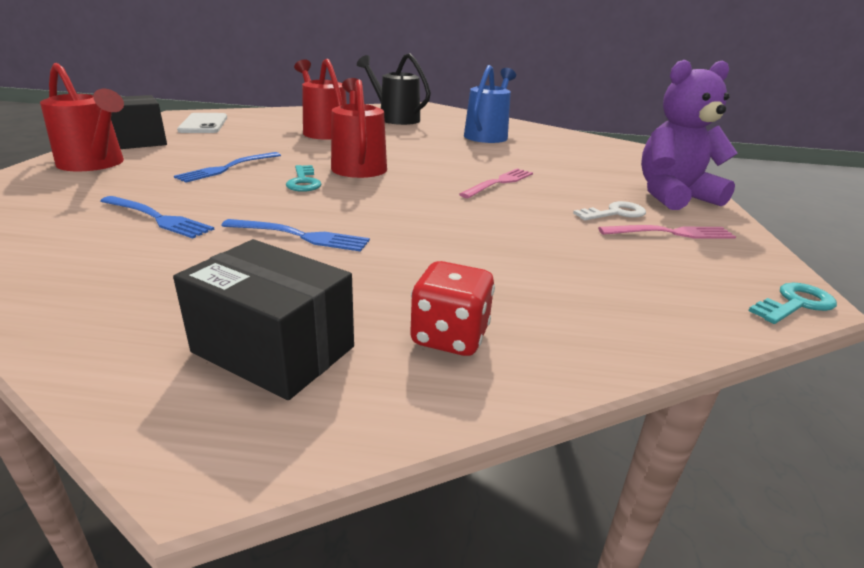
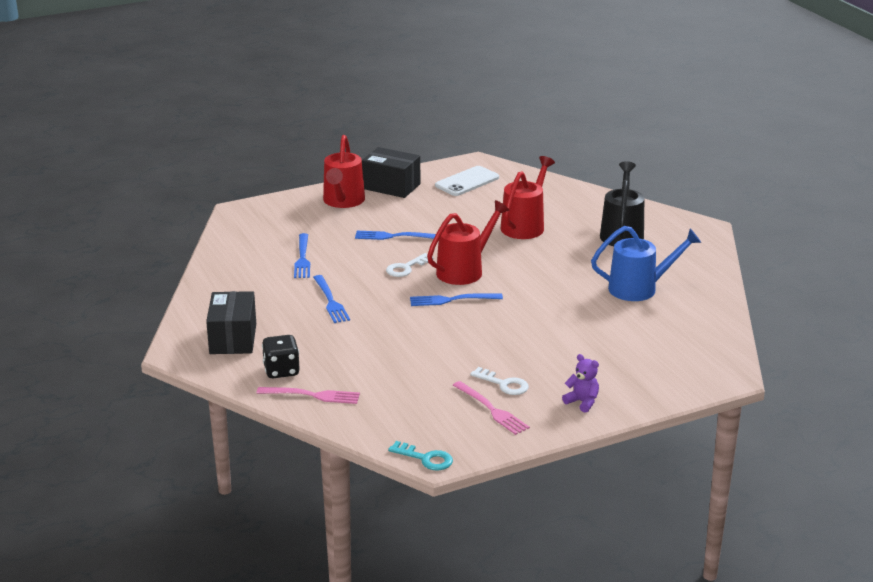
camera: 60 degrees right, 0 degrees up
(303, 182) = (406, 268): turquoise key -> white key
(407, 185) = (451, 300): none -> blue fork
(449, 337) = (281, 371): red dice -> black dice
(499, 182) = (507, 329): pink fork -> pink fork (313, 395)
(673, 196) = (582, 402): purple teddy bear -> purple teddy bear, size x0.45

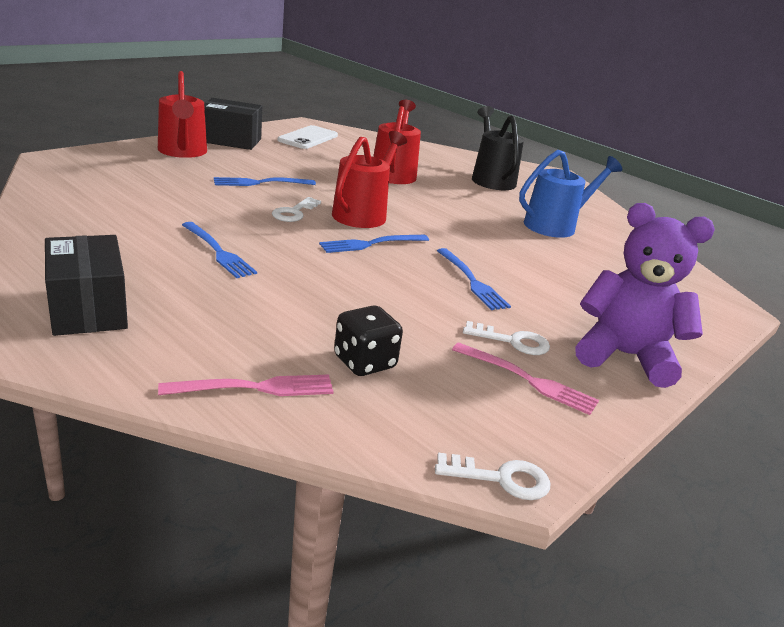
camera: 25 degrees left, 0 degrees up
(281, 371) = (186, 352): black dice -> black dice (364, 362)
(302, 258) = (157, 205): blue fork -> blue fork (472, 281)
(426, 458) = (501, 478): turquoise key -> white key
(582, 402) = (624, 356): purple teddy bear -> purple teddy bear, size x2.22

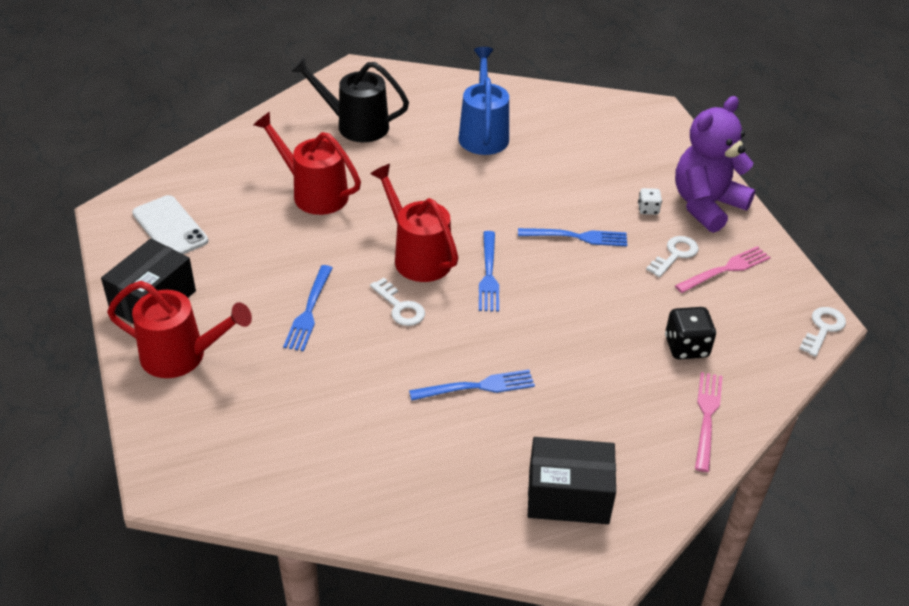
camera: 60 degrees left, 15 degrees up
(565, 318) = (648, 209): none -> white dice

